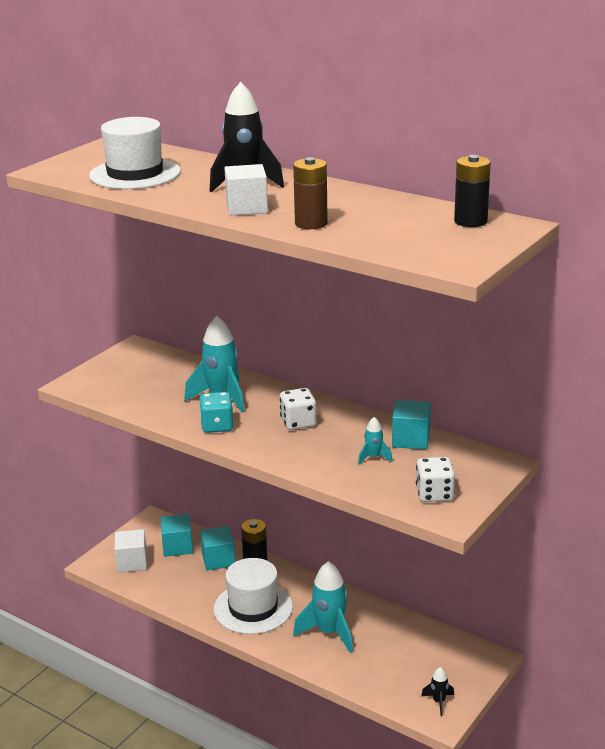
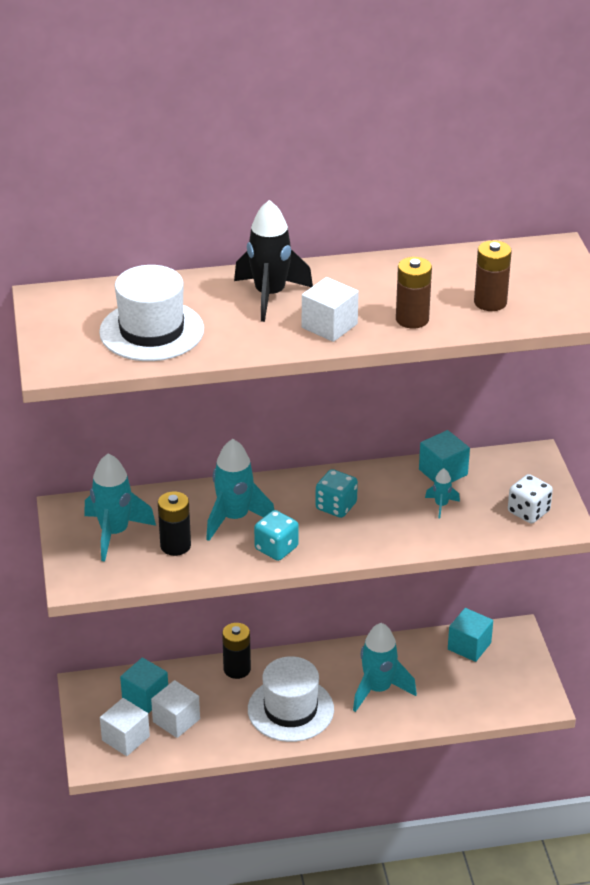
camera: 45 degrees left, 10 degrees up
(139, 371) = (114, 533): none -> turquoise rocket
(175, 570) = (176, 720): none -> white cube
(218, 560) = (200, 686): turquoise cube -> turquoise cube (469, 646)
(298, 422) = (336, 506): white dice -> turquoise dice
(391, 234) = (490, 302): none -> brown battery
(438, 702) = (525, 691): black rocket -> none
(470, 221) = (519, 259): black battery -> black battery (175, 545)

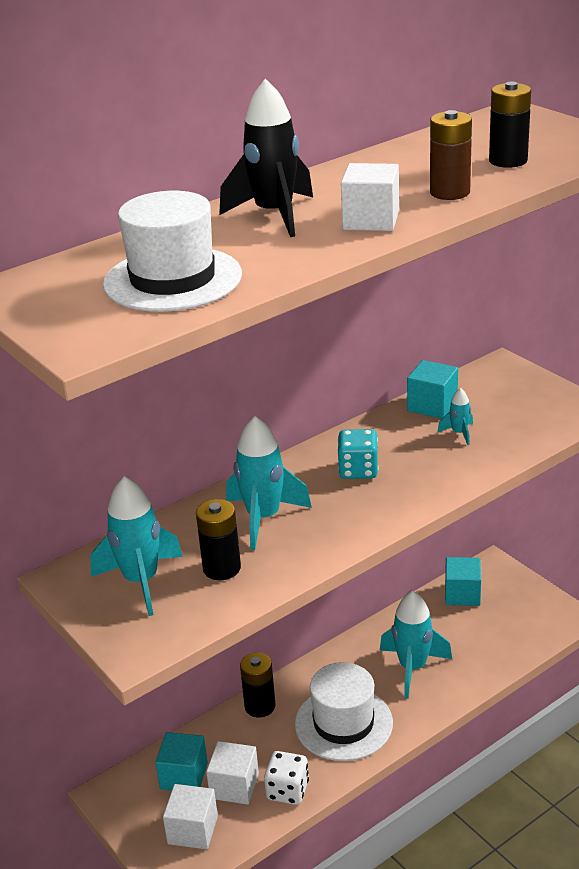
camera: 25 degrees left, 5 degrees down
(276, 548) = (333, 530): turquoise dice -> none
(490, 302) = (508, 161): brown battery -> black battery
(528, 512) = (544, 411): white dice -> white dice (287, 790)

